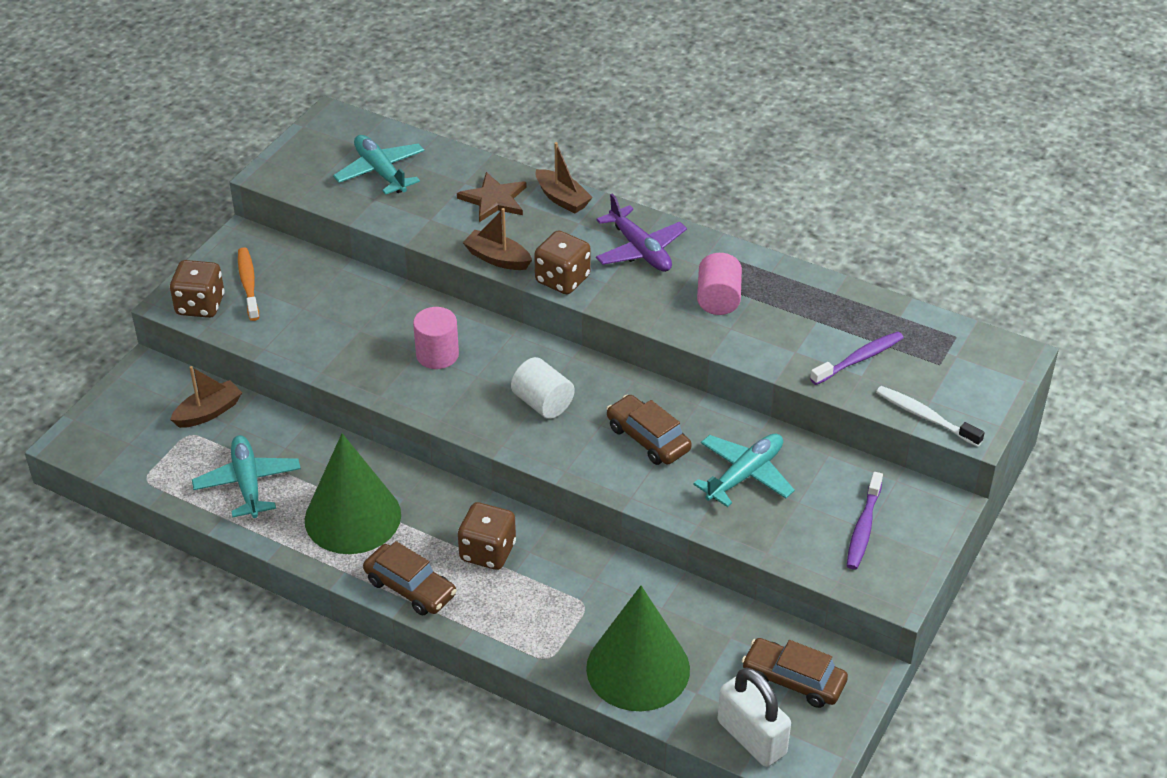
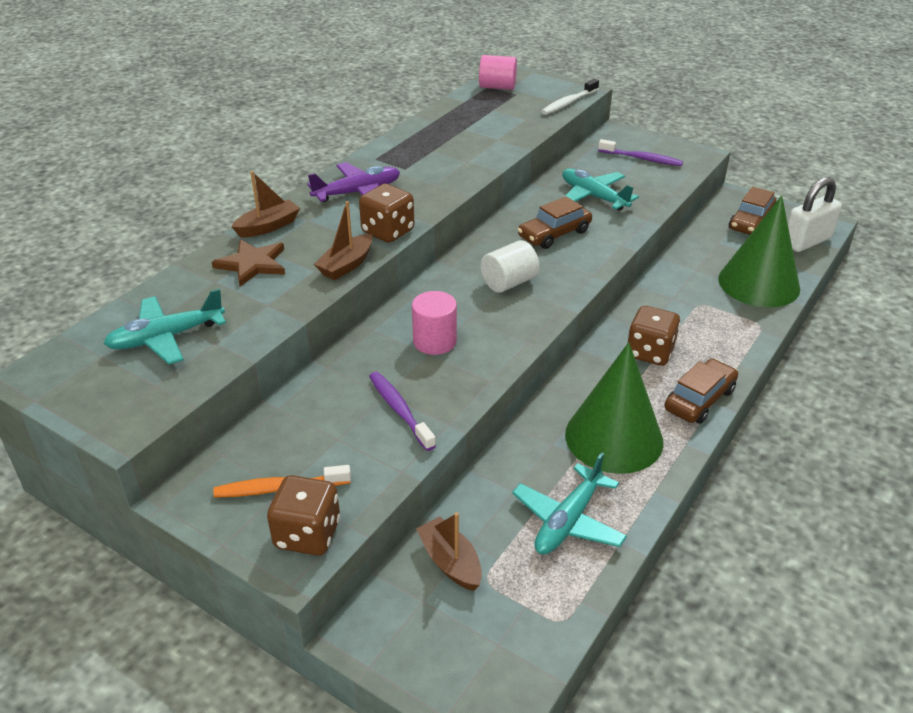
camera: 85 degrees left, 5 degrees down
(248, 483) = (568, 521): turquoise plane -> turquoise plane turned 45 degrees counterclockwise
(718, 299) = (432, 163): pink cylinder -> pink cylinder (497, 87)
(859, 359) = (508, 118): purple toothbrush -> purple toothbrush (399, 410)

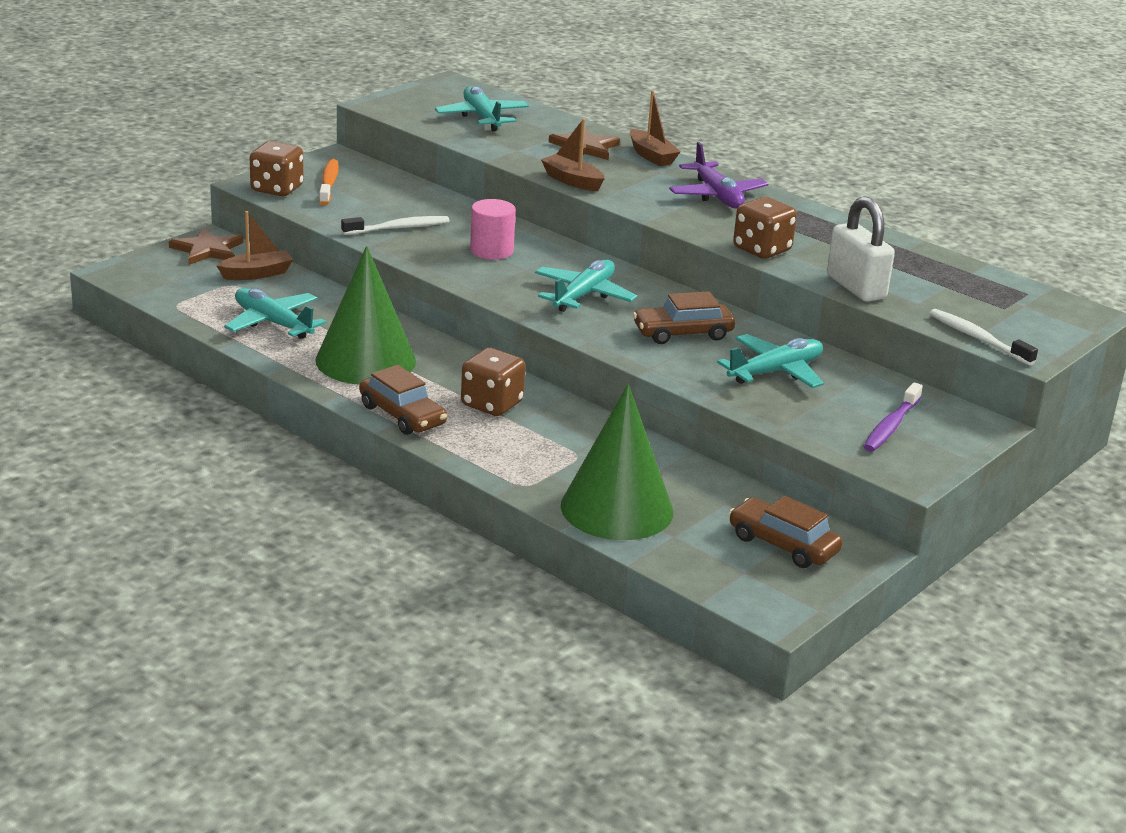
camera: 95 degrees right, 10 degrees down
(388, 231) = (631, 202): brown dice -> brown dice (762, 250)
(394, 629) = (208, 250): none -> brown star
(399, 410) = (399, 228): purple toothbrush -> white toothbrush
(497, 87) = (1026, 298): pink cylinder -> none
(509, 282) = (584, 295): white cylinder -> turquoise plane
(554, 234) = (682, 333): brown car -> brown car turned 75 degrees counterclockwise
(806, 241) = (722, 578): white padlock -> white padlock (856, 287)

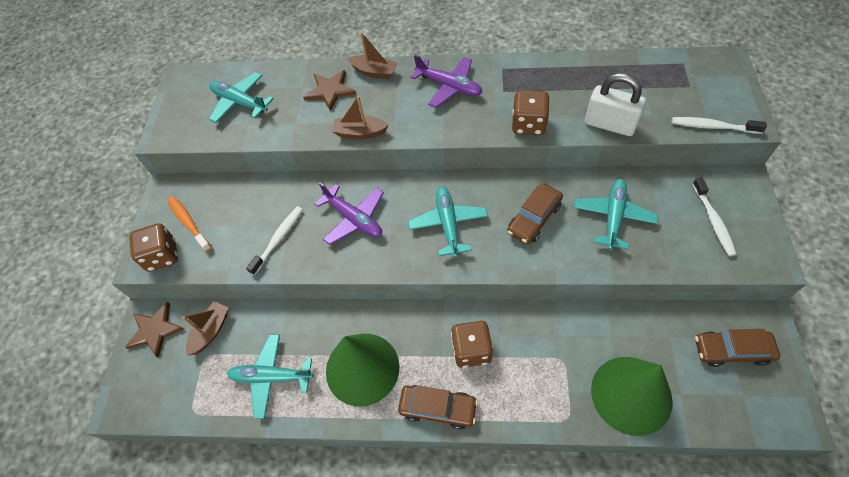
camera: 30 degrees left, 30 degrees up
(491, 250) = (354, 219): pink cylinder -> purple plane
(890, 426) = (713, 221): purple toothbrush -> white toothbrush

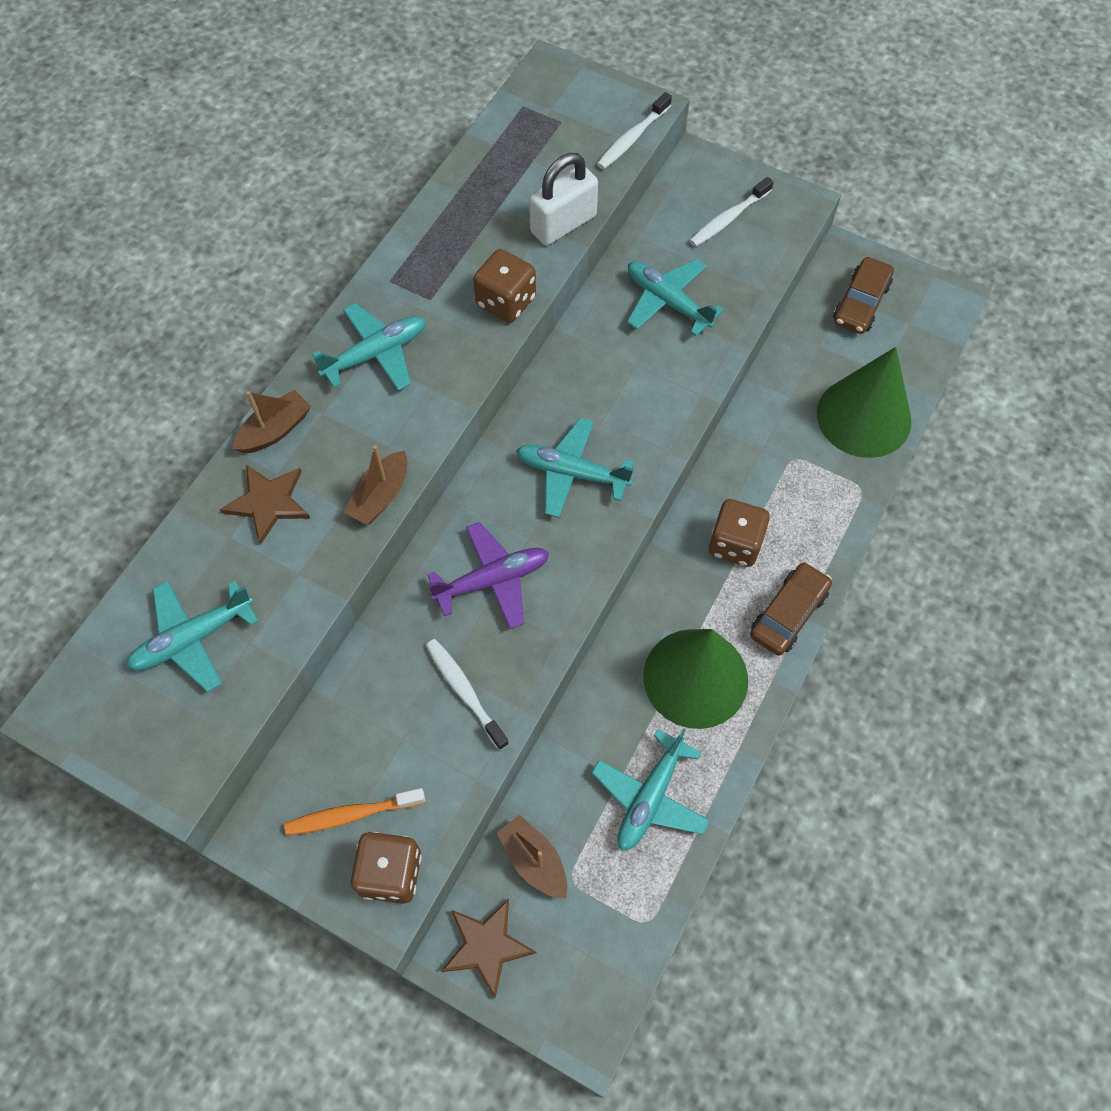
camera: 70 degrees left, 5 degrees up
(449, 87) = (376, 354): purple plane -> turquoise plane
(534, 219) = (621, 379): brown car -> none
(713, 221) = (728, 219): white toothbrush -> white toothbrush turned 120 degrees clockwise

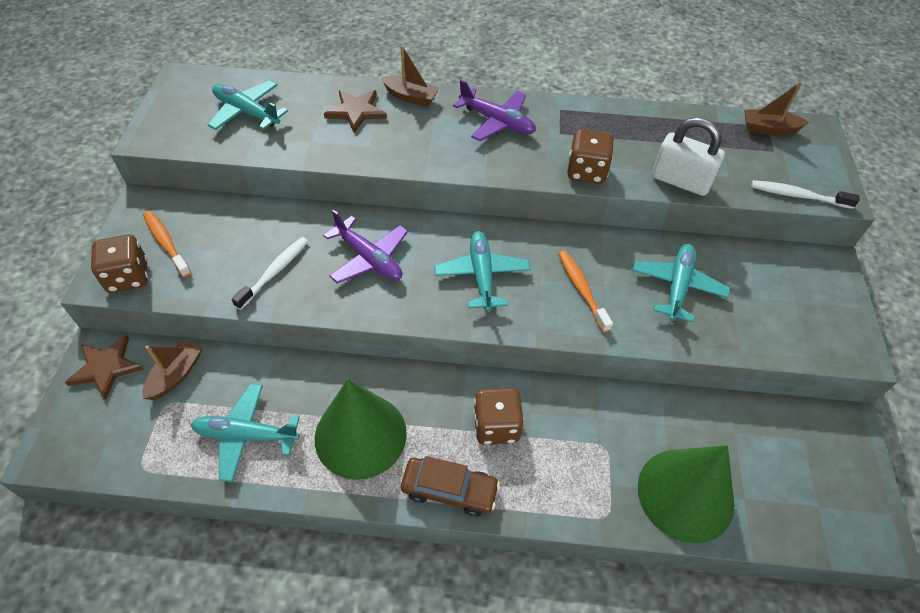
camera: 65 degrees right, 10 degrees down
(376, 354) = (497, 122): turquoise plane -> purple plane
(380, 496) = (387, 160): brown boat -> brown boat (768, 129)
(633, 387) = (581, 289): none -> orange toothbrush
(728, 219) = (793, 302): white toothbrush -> none
(861, 303) = (807, 454): brown car -> none

